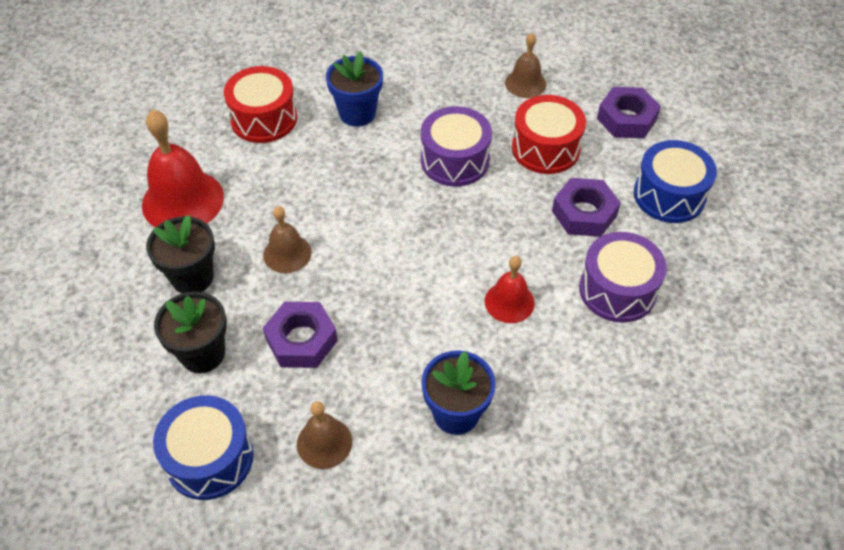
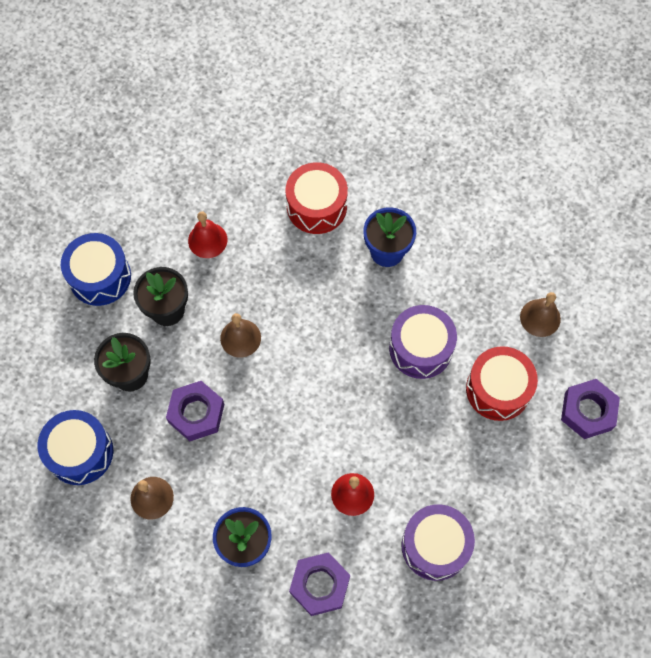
camera: 40 degrees right, 15 degrees up
(183, 200) = (207, 240): red bell -> red bell, size x0.57
(584, 213) = (472, 467): purple nut -> purple nut (319, 585)
(669, 195) = (551, 502): blue drum -> blue drum (100, 277)

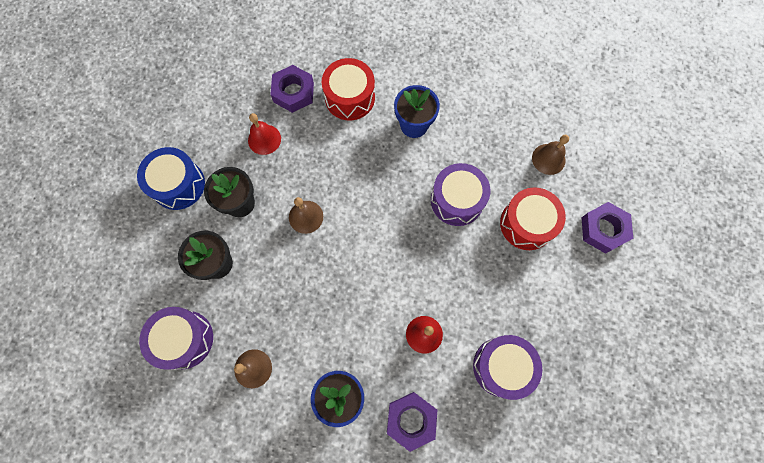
camera: 10 degrees left, 5 degrees up
(80, 452) = (184, 339): blue drum -> purple drum
(196, 413) = (279, 287): purple nut -> purple nut (293, 92)

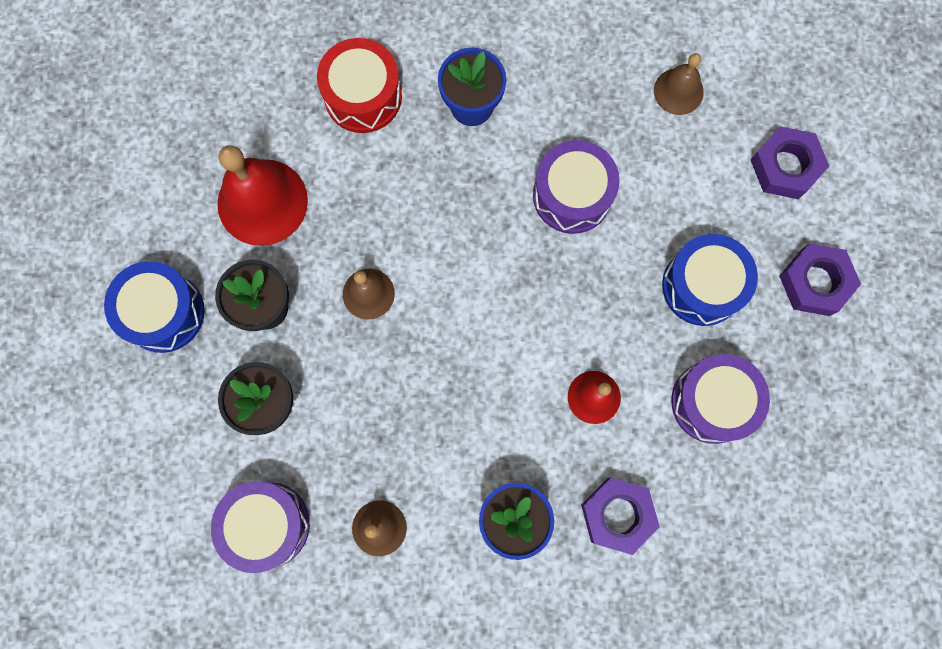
camera: 20 degrees left, 5 degrees up
(264, 139) = (262, 202): red bell -> red bell, size x1.76
(293, 92) = (276, 116): purple nut -> purple nut (815, 282)
(521, 287) = (702, 286): none -> blue drum
(527, 224) = (679, 195): red drum -> none

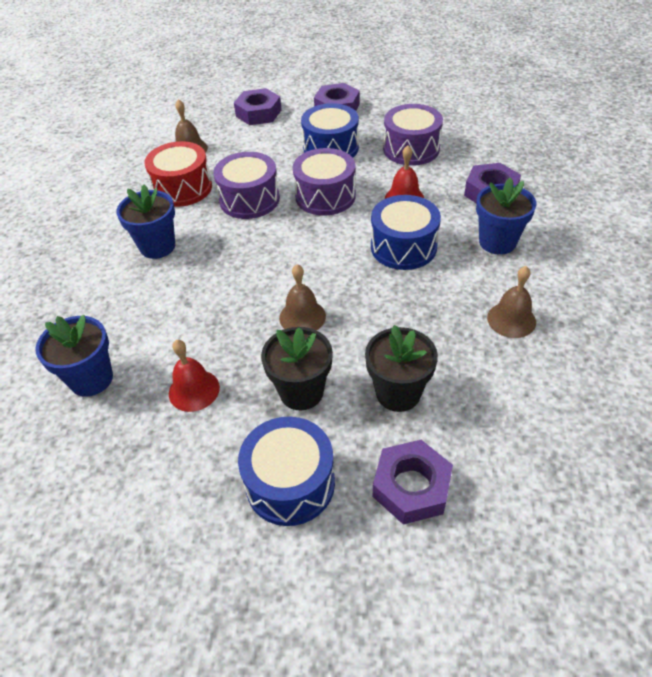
camera: 80 degrees left, 30 degrees down
(164, 422) = (411, 487): none -> purple nut
(262, 202) = (194, 390): red bell -> red bell, size x0.57
(267, 525) = (515, 400): purple drum -> purple drum (325, 196)
(271, 99) = (91, 379): none -> blue flower pot
(363, 96) = (119, 312): red drum -> red drum (182, 188)
(494, 400) = (403, 247): none -> blue drum

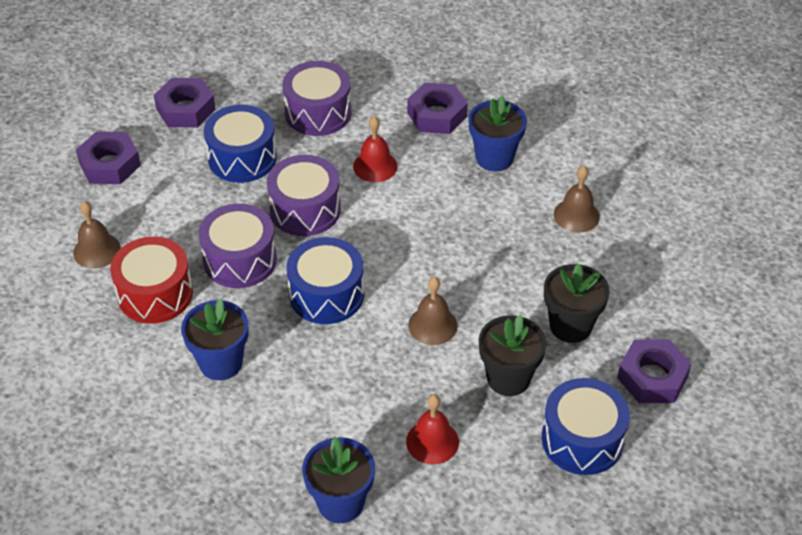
camera: 50 degrees left, 0 degrees up
(403, 247) = (431, 211): blue drum -> blue drum (326, 294)

